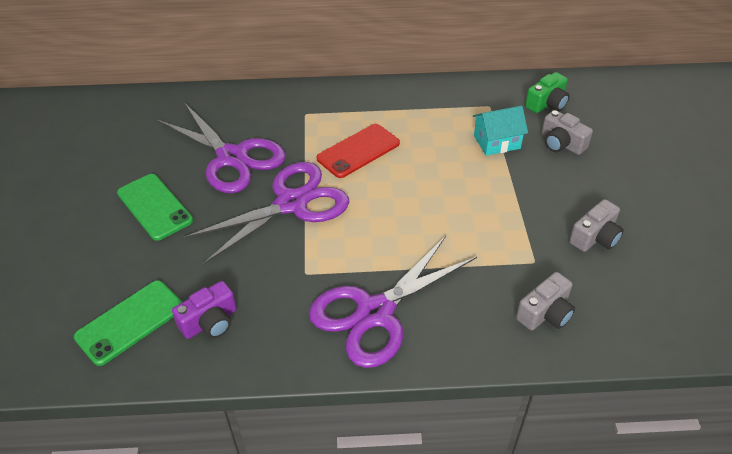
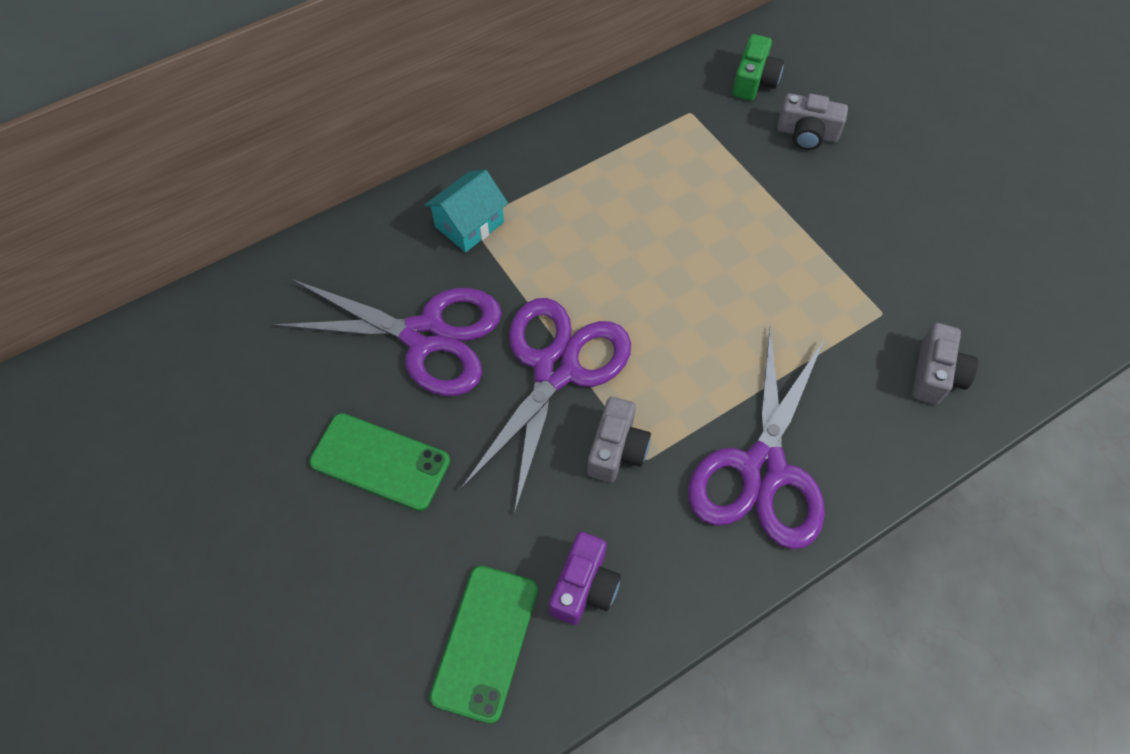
camera: 30 degrees left, 15 degrees up
(358, 151) = (581, 251): red phone -> none
(496, 142) = (734, 163): turquoise house -> turquoise house (469, 224)
(595, 237) = (922, 249): grey camera -> grey camera (617, 449)

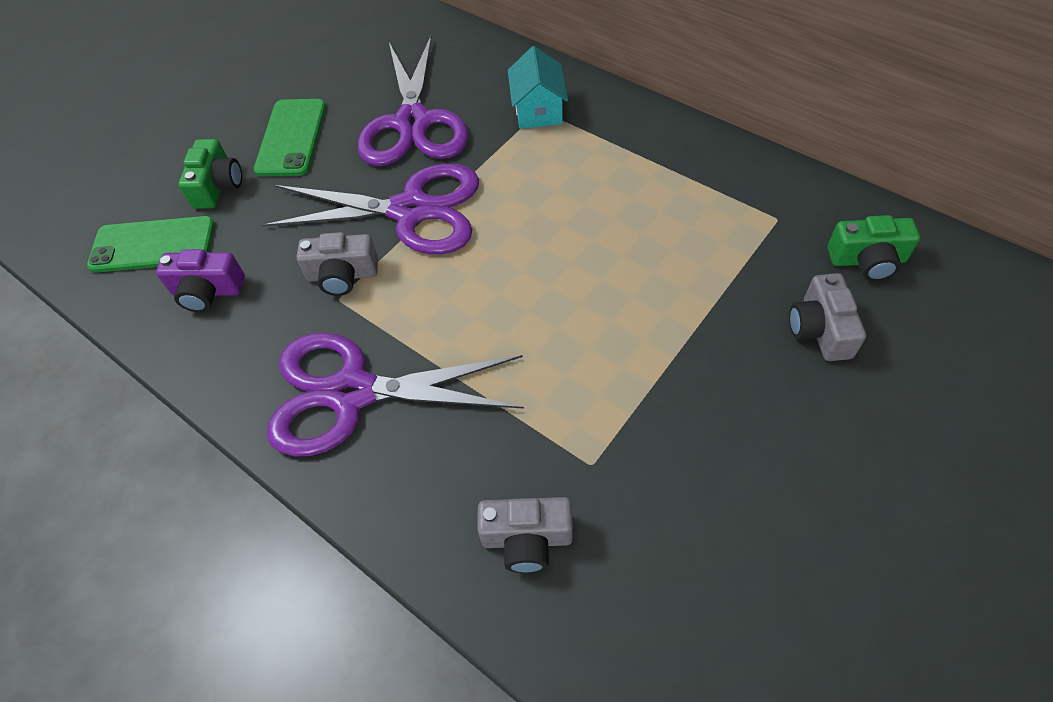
camera: 75 degrees right, 5 degrees down
(421, 555) = (218, 186): none -> green camera
(469, 224) = (538, 110): turquoise house -> turquoise house turned 60 degrees clockwise

